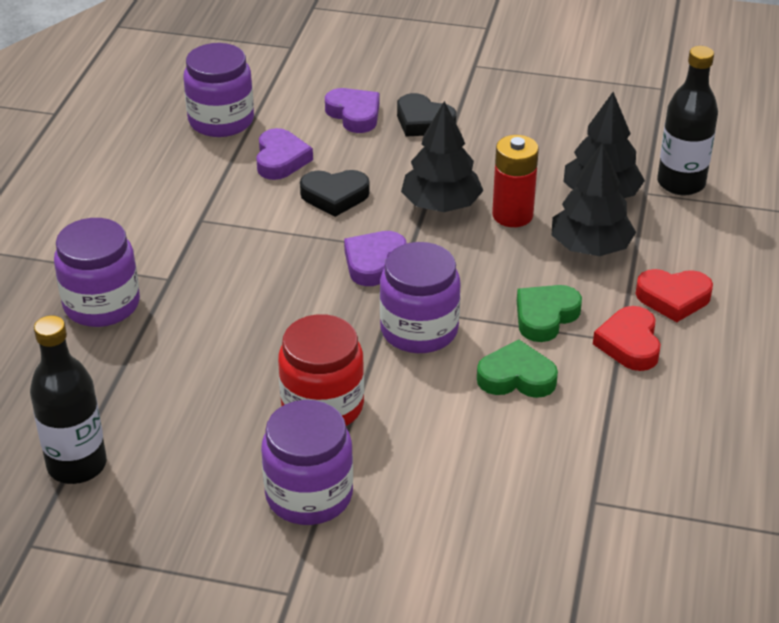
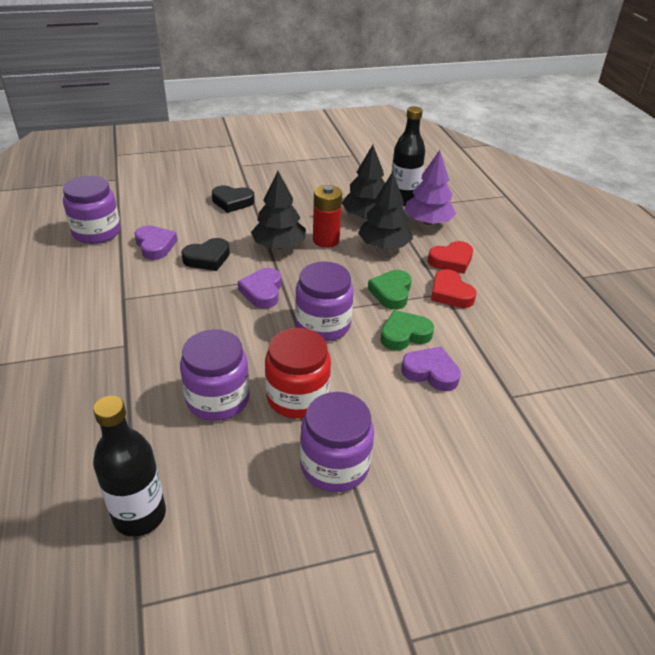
camera: 30 degrees left, 0 degrees up
(101, 304) = (83, 380): purple jar -> purple jar (218, 399)
(354, 114) = (185, 208): purple heart -> purple heart (431, 372)
(689, 229) = (428, 222): none -> purple tree

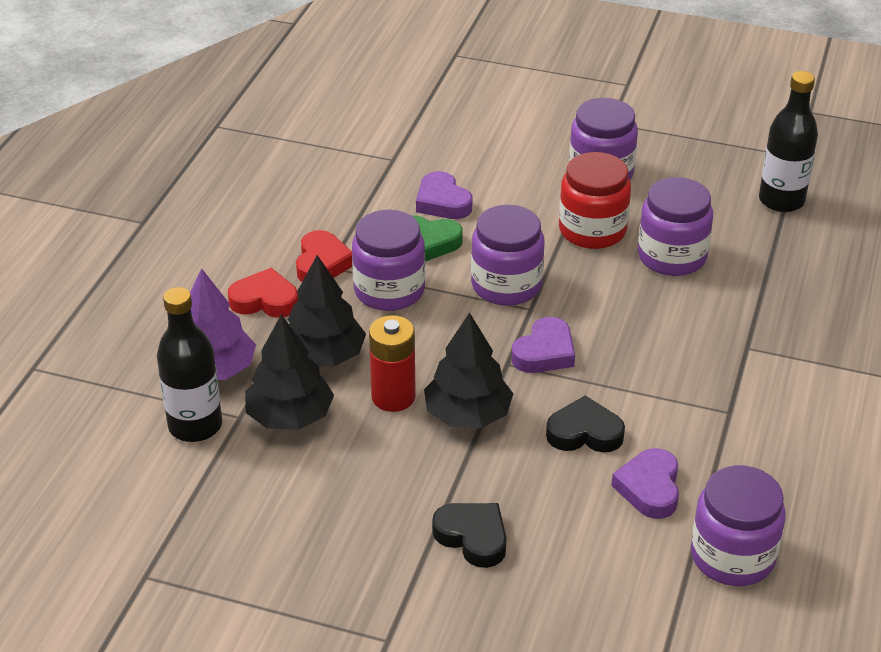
camera: 145 degrees left, 0 degrees up
(391, 293) = (389, 290): green heart -> purple jar

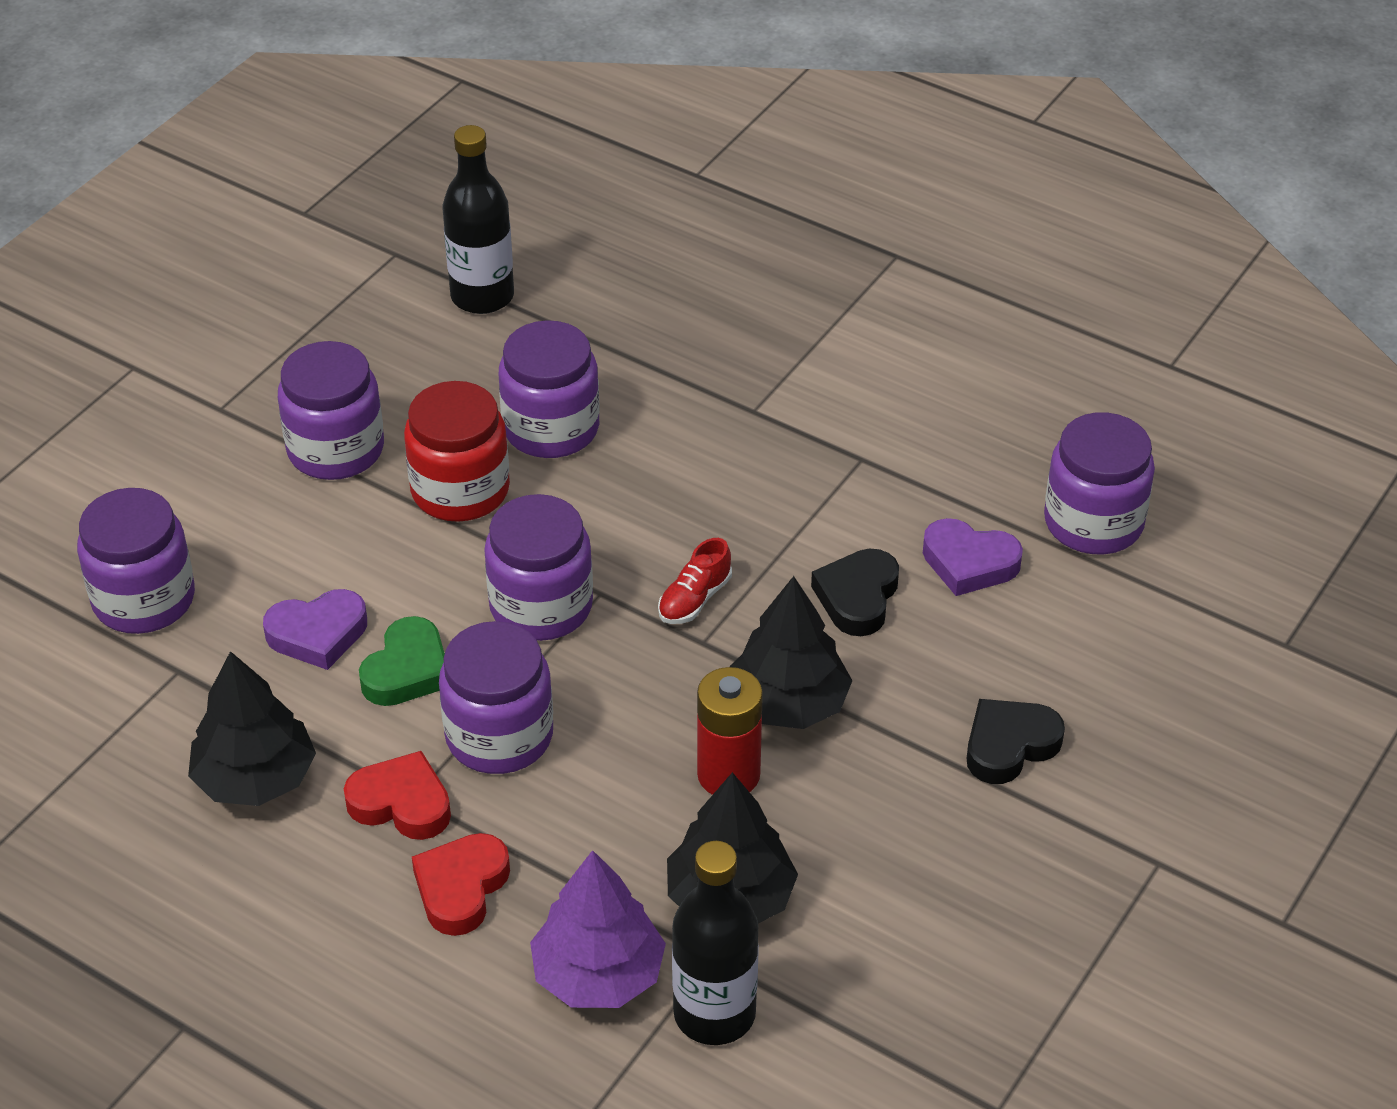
camera: 75 degrees left, 5 degrees up
(323, 355) = (615, 837): black tree -> black tree (255, 778)
(441, 134) = (144, 599): none -> purple jar
(544, 352) = (694, 599): purple heart -> red shoe

